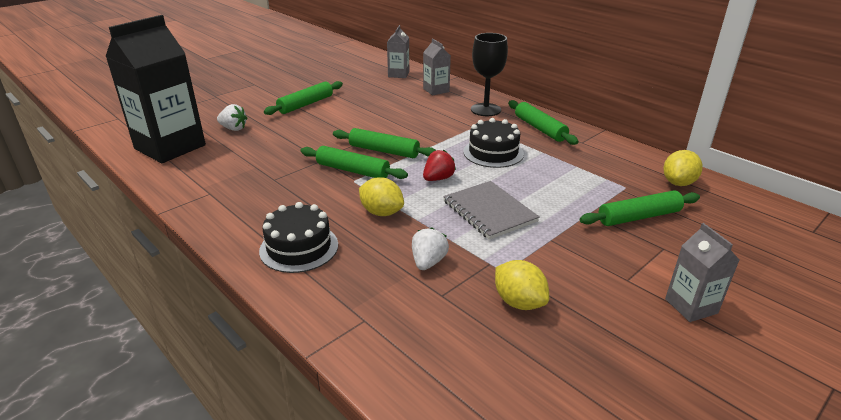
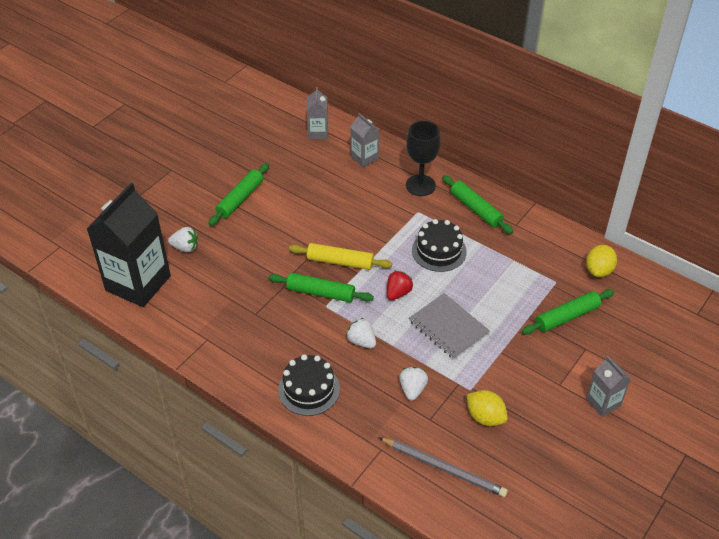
camera: 10 degrees left, 15 degrees up
(381, 212) = (361, 341): yellow lemon -> white strawberry
(384, 151) = (340, 262): green rolling pin -> yellow rolling pin
(446, 354) = (444, 468): none -> grey pencil

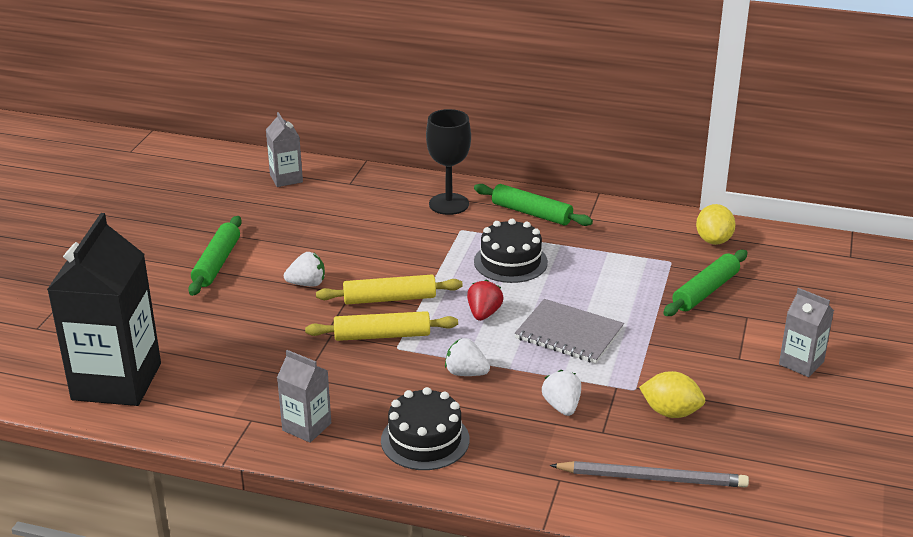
camera: 20 degrees left, 15 degrees down
(185, 247) = (166, 329): white strawberry -> white strawberry (307, 284)
(320, 293) = (382, 336): green rolling pin -> yellow rolling pin
(364, 158) = (361, 191): grey carton -> grey carton (306, 427)

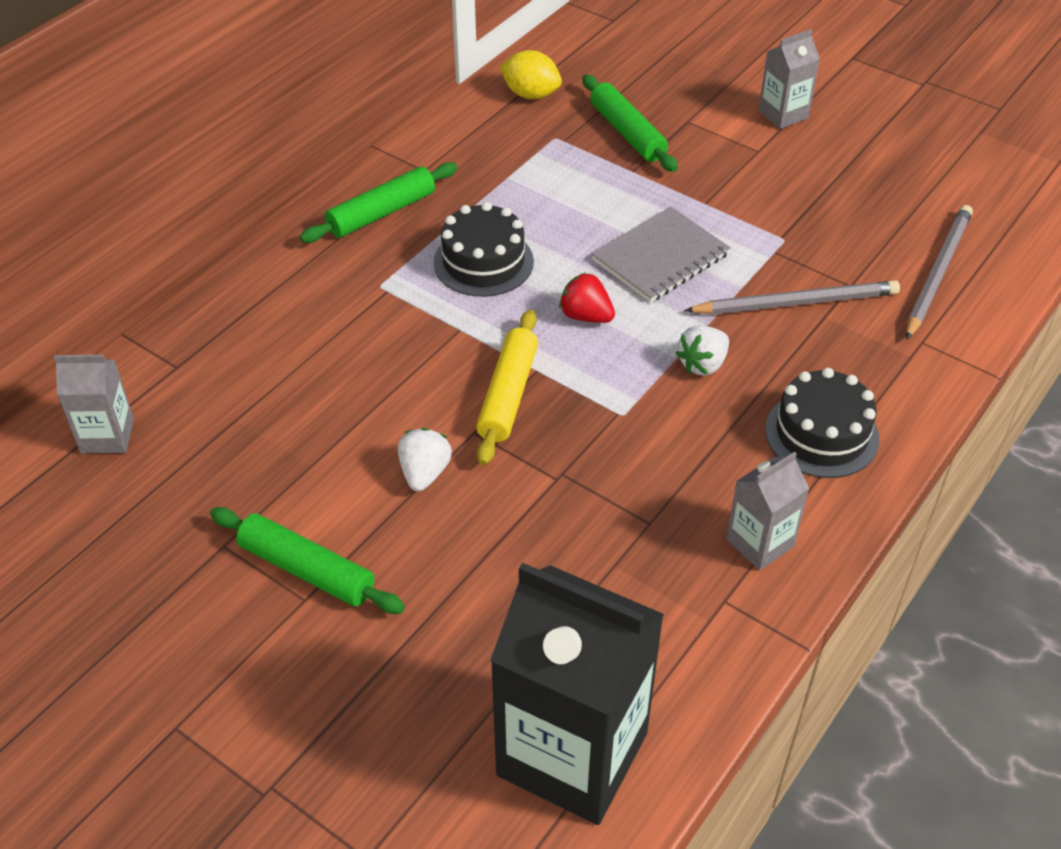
camera: 70 degrees left, 15 degrees up
(382, 336) = (590, 422): yellow rolling pin -> none
(449, 204) = (308, 280): black goblet -> none
(562, 406) = (796, 303): white strawberry -> grey pencil
(670, 412) = (833, 226): yellow lemon -> none

